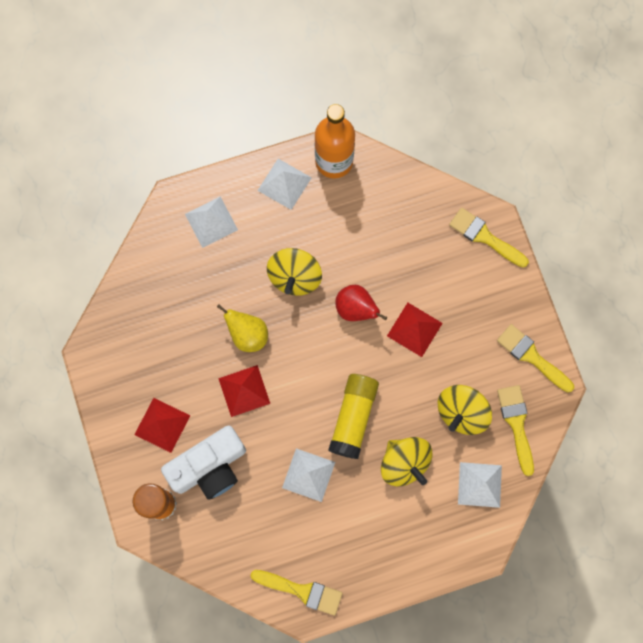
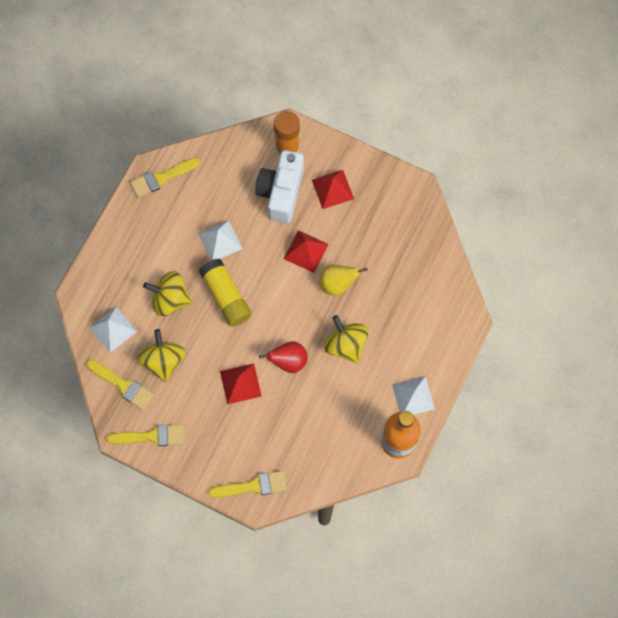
camera: 135 degrees right, 5 degrees down
(211, 221) = (432, 329): white pyramid -> none

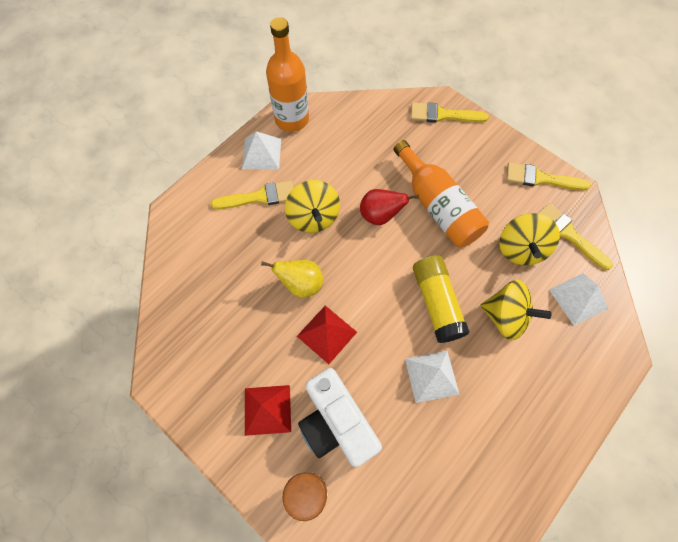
camera: 165 degrees left, 5 degrees down
(162, 178) = (499, 494): yellow brush -> yellow brush (259, 197)
(240, 383) = (437, 206): red pyramid -> orange bottle
(281, 192) = (336, 423): white camera -> white camera turned 120 degrees clockwise

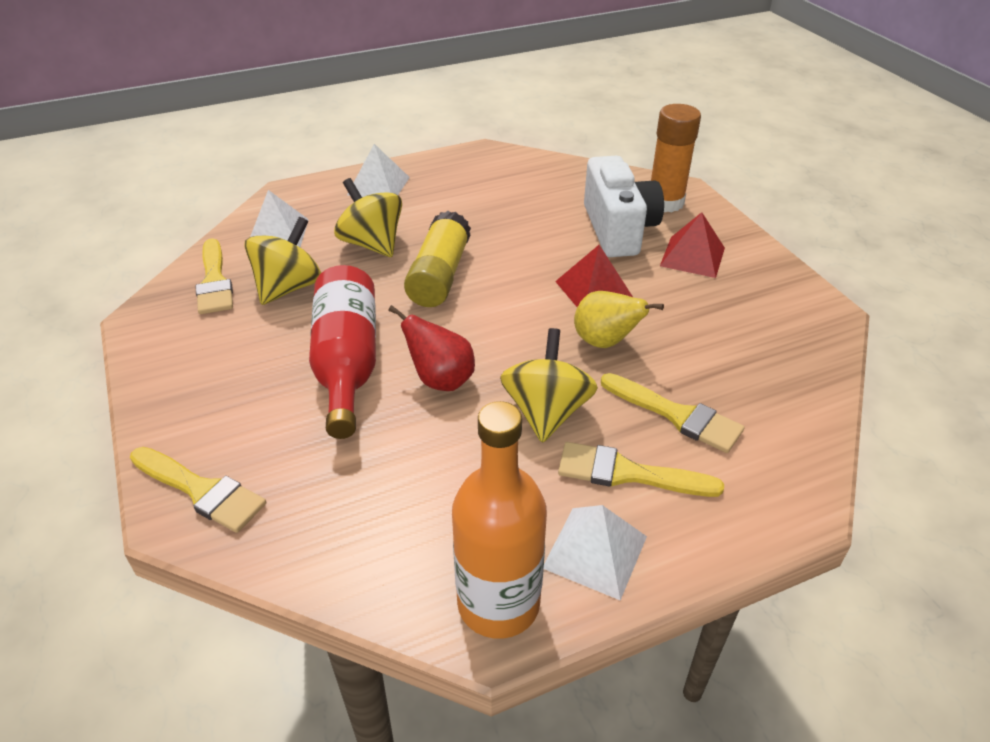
camera: 155 degrees left, 25 degrees down
(431, 376) = (493, 230): white pyramid -> white pyramid (378, 186)
(437, 206) = (347, 363): orange bottle -> red bottle
(540, 178) = (169, 345): yellow brush -> yellow brush (676, 415)

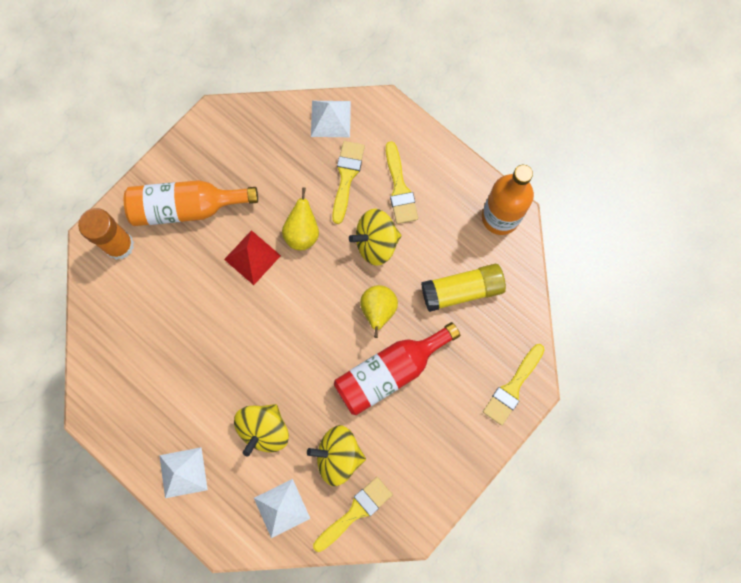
camera: 115 degrees left, 35 degrees up
(201, 491) = (512, 387): yellow brush -> yellow brush turned 150 degrees counterclockwise
(439, 275) = (280, 362): yellow glue stick -> yellow glue stick (462, 290)
(440, 380) = (378, 310): red pear -> yellow pear
(595, 551) = (453, 187): white pyramid -> white pyramid (330, 118)
(618, 229) = (171, 266): white camera -> none
(692, 256) = (186, 208): red pyramid -> orange bottle

